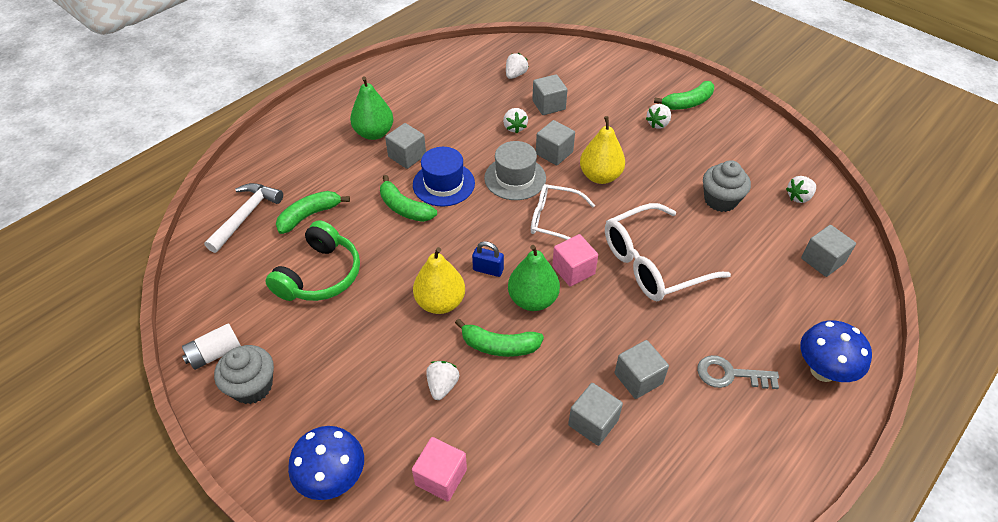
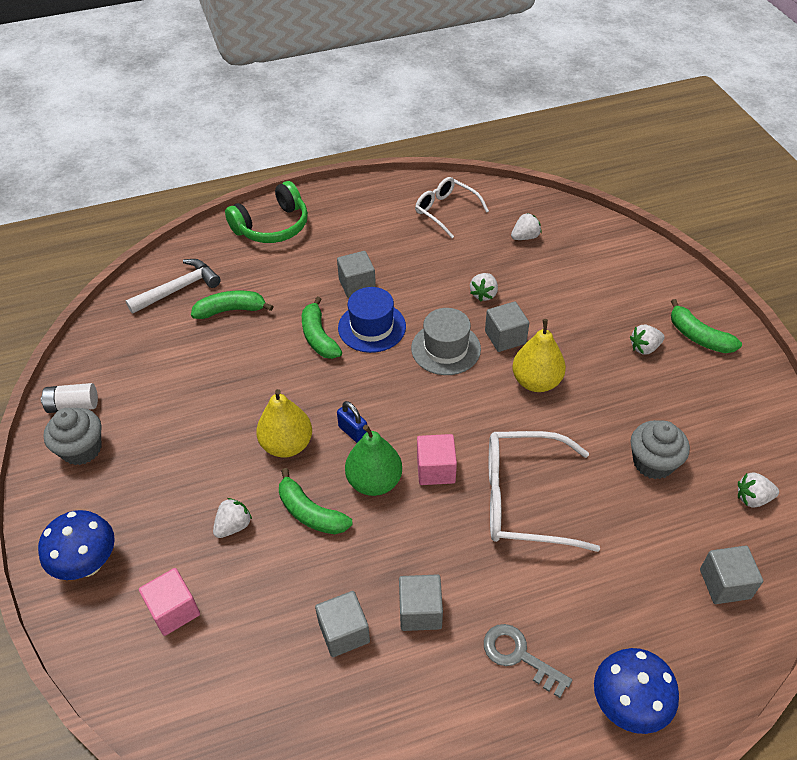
camera: 30 degrees right, 0 degrees up
(320, 275) = (202, 371): green headphones -> green headphones (272, 226)
(374, 133) = (342, 250): green pear -> none
(548, 105) = (537, 283): grey cube -> none
(554, 220) = (454, 409): white glasses -> white glasses (446, 211)
(688, 103) = (698, 336): green banana -> green banana turned 45 degrees clockwise

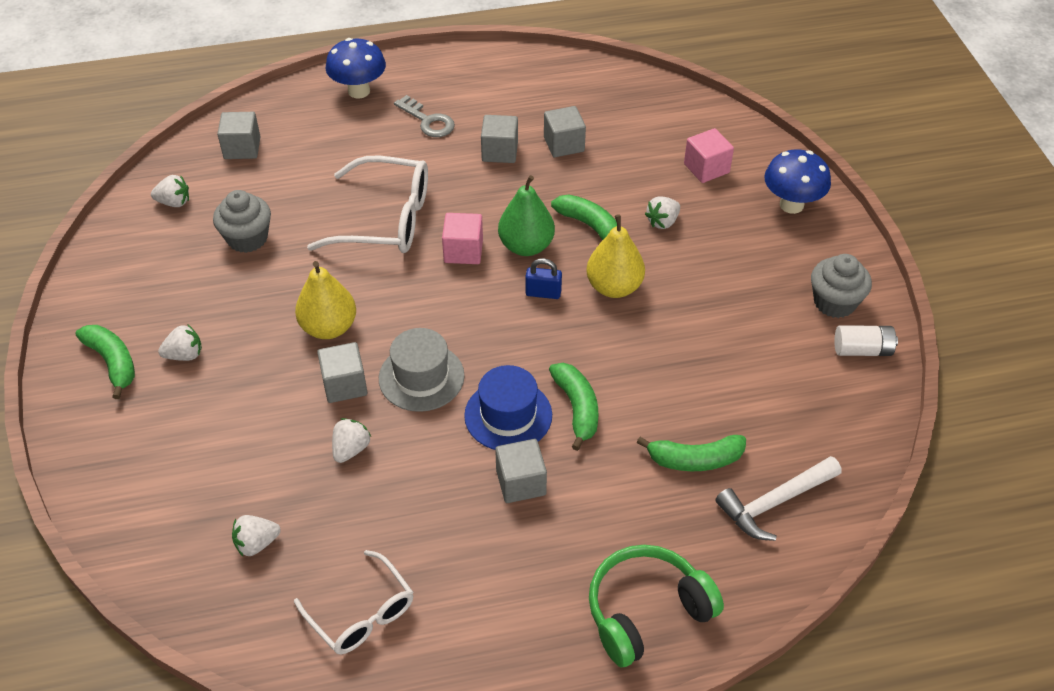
camera: 175 degrees left, 0 degrees up
(353, 432) = (543, 293): blue padlock -> blue padlock turned 45 degrees counterclockwise

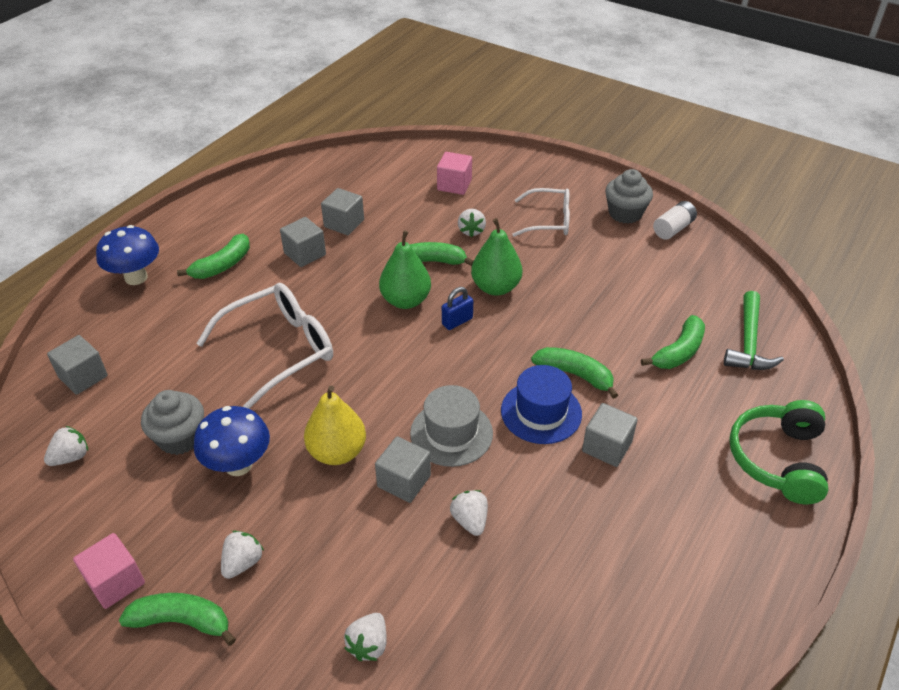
camera: 45 degrees left, 5 degrees down
(256, 543) = (495, 647): white strawberry -> white strawberry (368, 645)
(361, 614) = (632, 623): white glasses -> white glasses (549, 220)
(428, 121) = (222, 265): grey key -> green banana
(463, 251) = (366, 332): pink cube -> pink cube (115, 582)
(614, 287) = (496, 287): yellow pear -> green pear
(775, 503) = (748, 342): white hammer -> green hammer
(791, 205) = (530, 176): blue mushroom -> blue mushroom (238, 465)

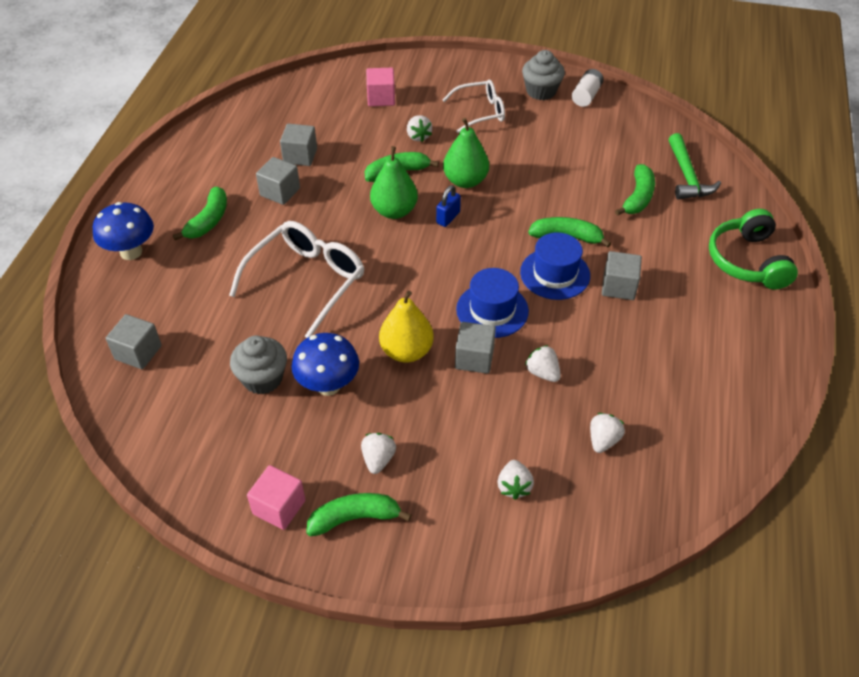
camera: 20 degrees left, 5 degrees up
(71, 457) = (173, 422): white strawberry -> white strawberry (603, 440)
(451, 433) = (492, 310): grey hat -> blue hat

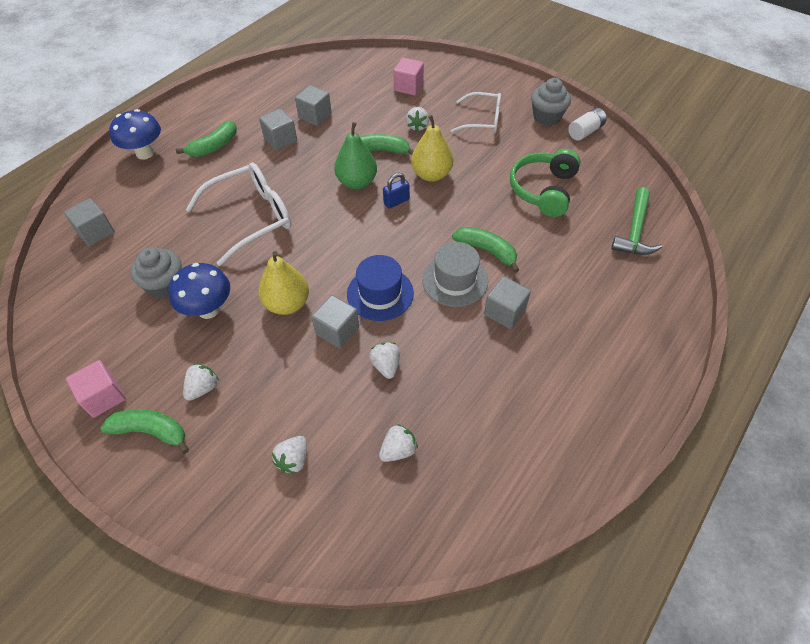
camera: 25 degrees right, 5 degrees up
(465, 181) = (431, 174): green pear -> yellow pear
(555, 274) = (455, 280): blue hat -> grey hat
(638, 197) = (575, 236): green banana -> none
(747, 261) = (645, 330): green headphones -> green headphones (543, 190)

